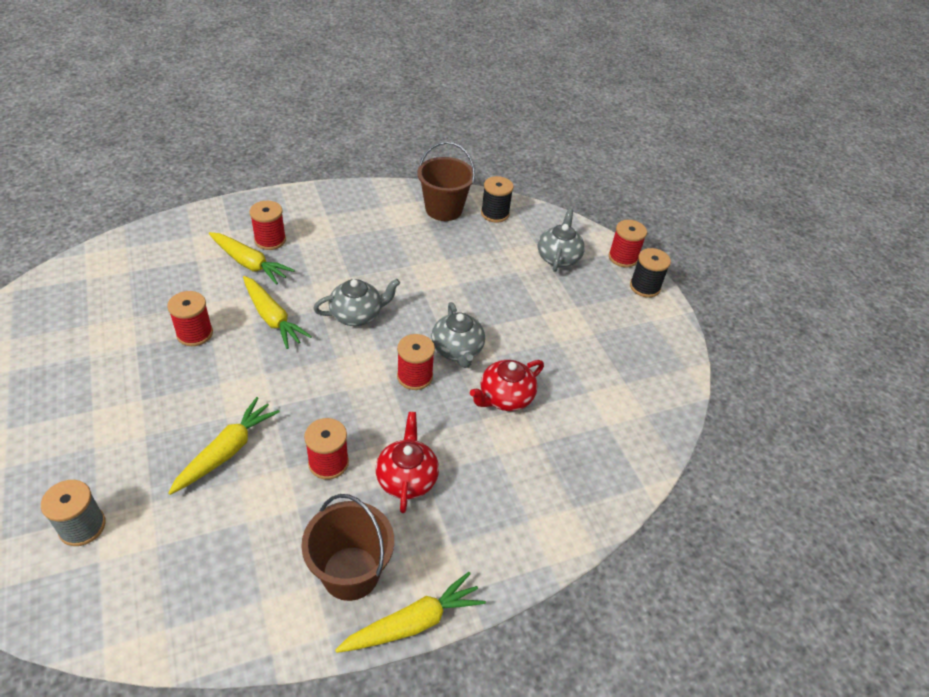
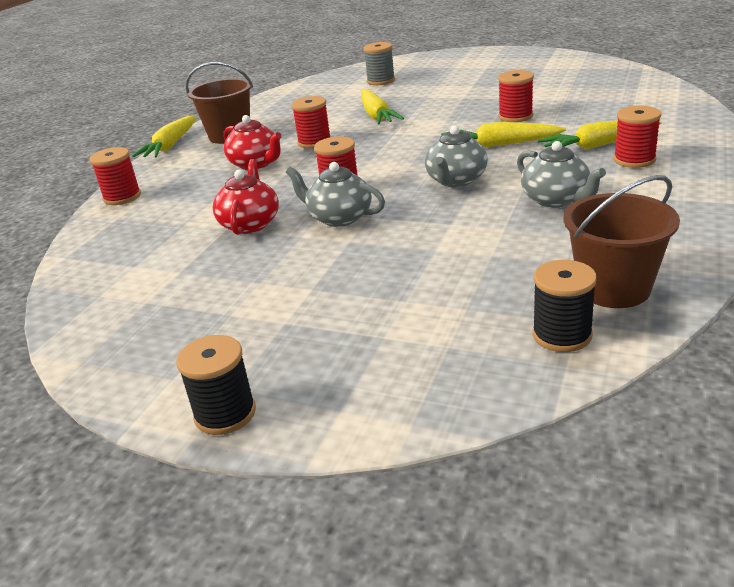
camera: 140 degrees right, 15 degrees down
(558, 257) = (390, 353): grey teapot -> grey teapot (556, 200)
(623, 257) = (307, 430): red spool -> red spool (122, 197)

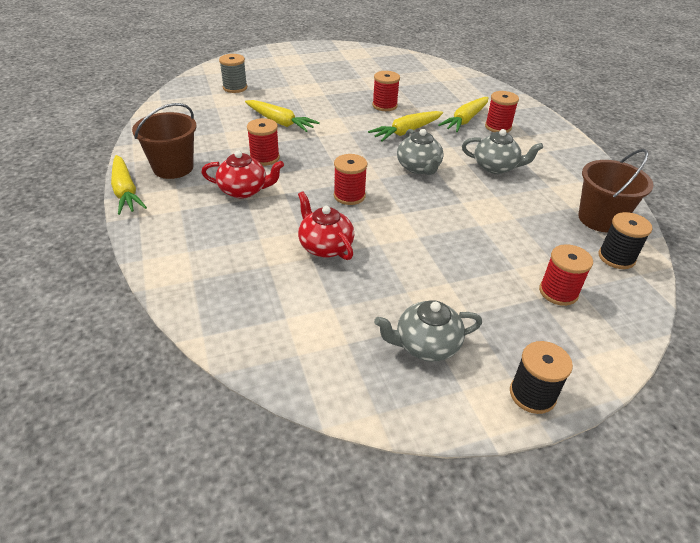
camera: 45 degrees left, 10 degrees up
(122, 197) = (162, 258): red spool -> red spool (558, 292)
(339, 218) = (384, 220): grey teapot -> grey teapot (426, 345)

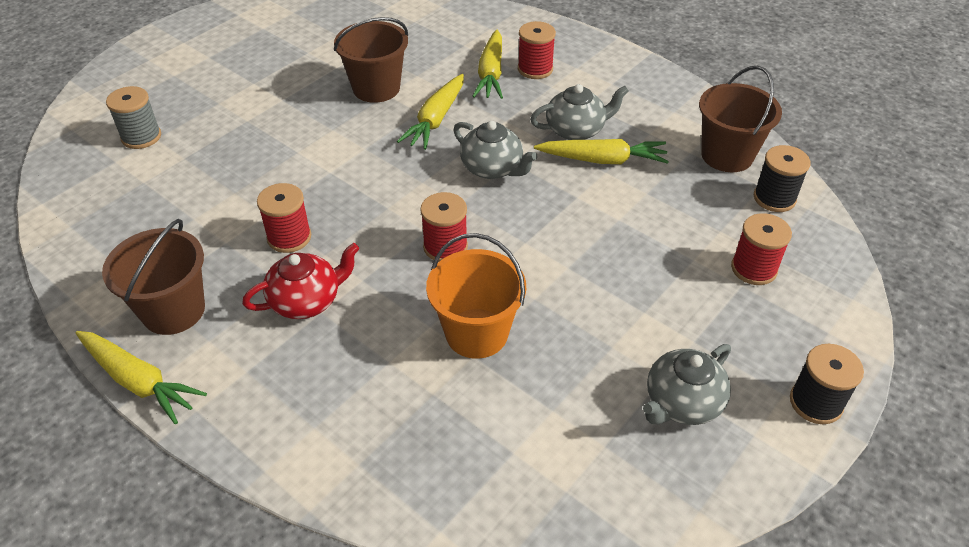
camera: 30 degrees left, 5 degrees up
(280, 122) = (260, 171): yellow carrot -> yellow carrot (603, 160)
(325, 246) = (476, 333): red teapot -> orange bucket
(384, 105) = (376, 88): red spool -> brown bucket

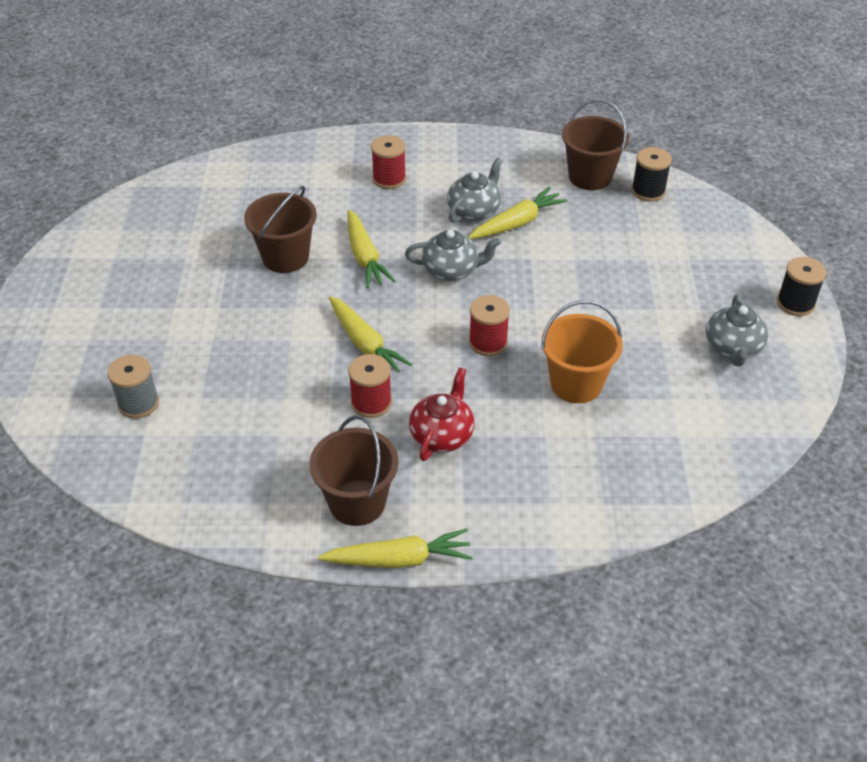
camera: 40 degrees left, 0 degrees up
(491, 73) = (360, 199): yellow carrot -> yellow carrot (365, 344)
(753, 269) = (684, 244): red spool -> none

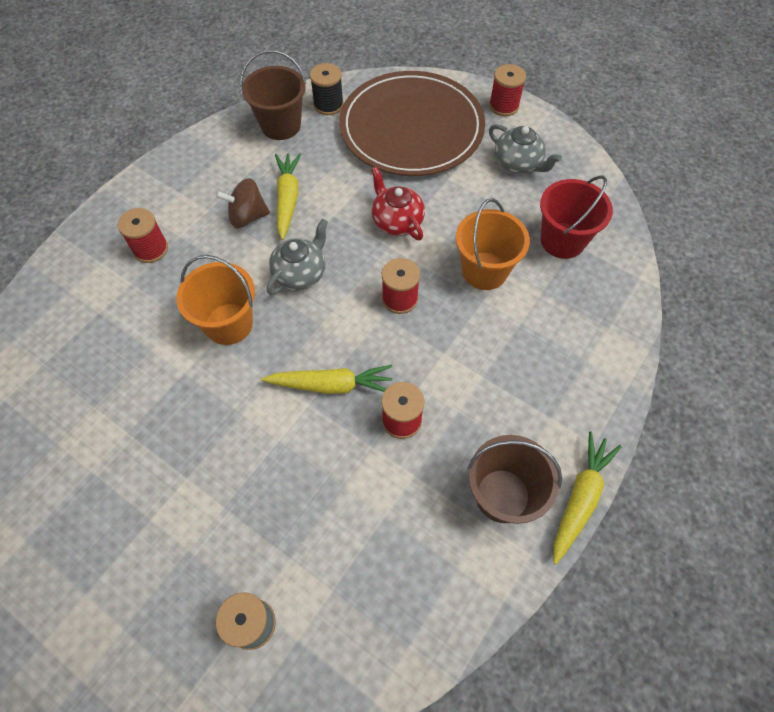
camera: 55 degrees left, 15 degrees up
(285, 257) = (172, 384): brown bucket -> none
(365, 257) = (229, 324): yellow carrot -> orange bucket
(442, 435) = (473, 389): red teapot -> red teapot (396, 221)
(474, 211) = (247, 217): grey teapot -> brown spinning top
(673, 424) = (562, 240): none -> red bucket
(686, 255) = (411, 128): none -> brown plate
(795, 303) = (503, 106): black spool -> red spool

